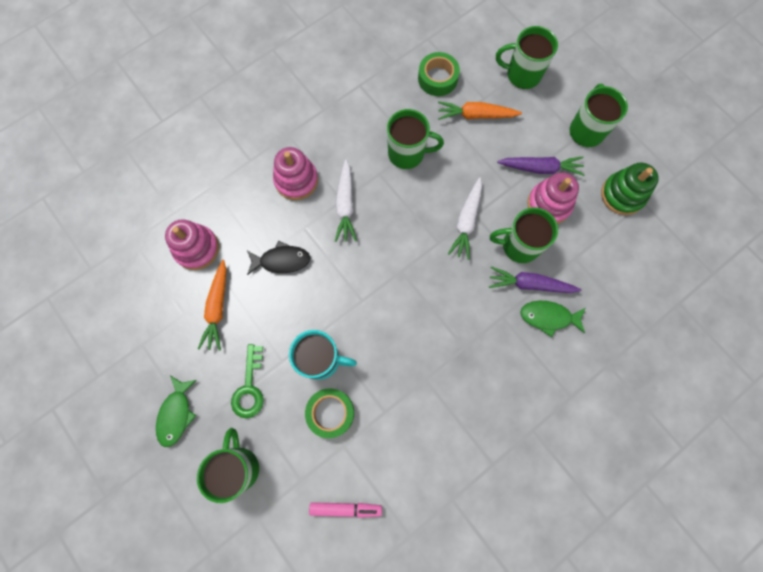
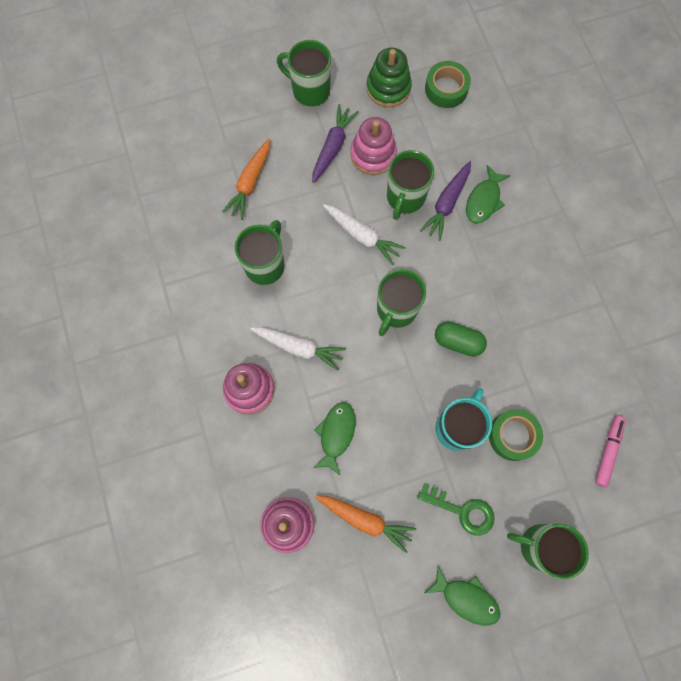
camera: 70 degrees left, 0 degrees up
(282, 260) = (336, 434): black fish -> green fish
(400, 336) = (458, 342): none -> green capsule
(437, 78) = (191, 203): green tape -> green tape (446, 89)
(522, 75) = (223, 122): green mug -> green mug (396, 310)

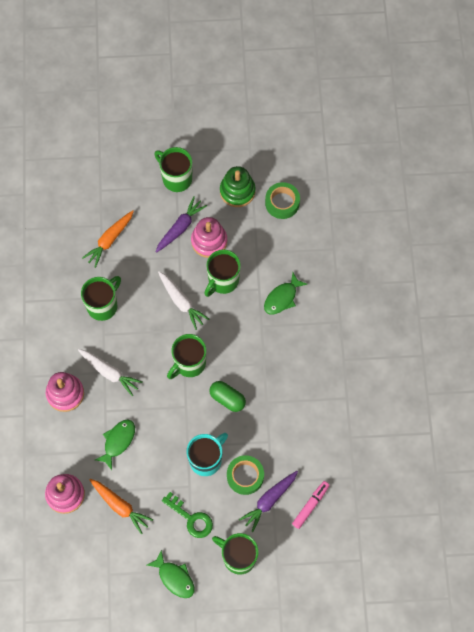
camera: 15 degrees right, 5 degrees down
(446, 203) = (253, 293): purple carrot -> purple carrot (269, 500)

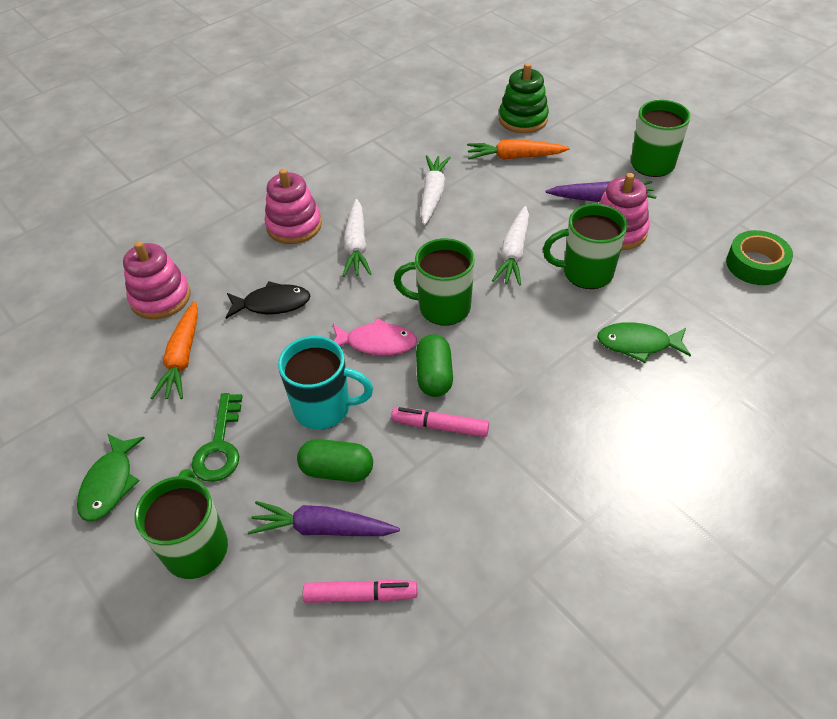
camera: 55 degrees right, 20 degrees down
(103, 305) = (433, 194): green mug -> white carrot
(118, 441) = (272, 304): green fish -> black fish
(186, 410) = (377, 343): none -> pink fish
(237, 191) = (710, 217): green stacking toy -> green stacking toy (523, 119)
(245, 476) = (337, 470): green tape -> green capsule
(257, 417) = (440, 426): none -> pink marker

